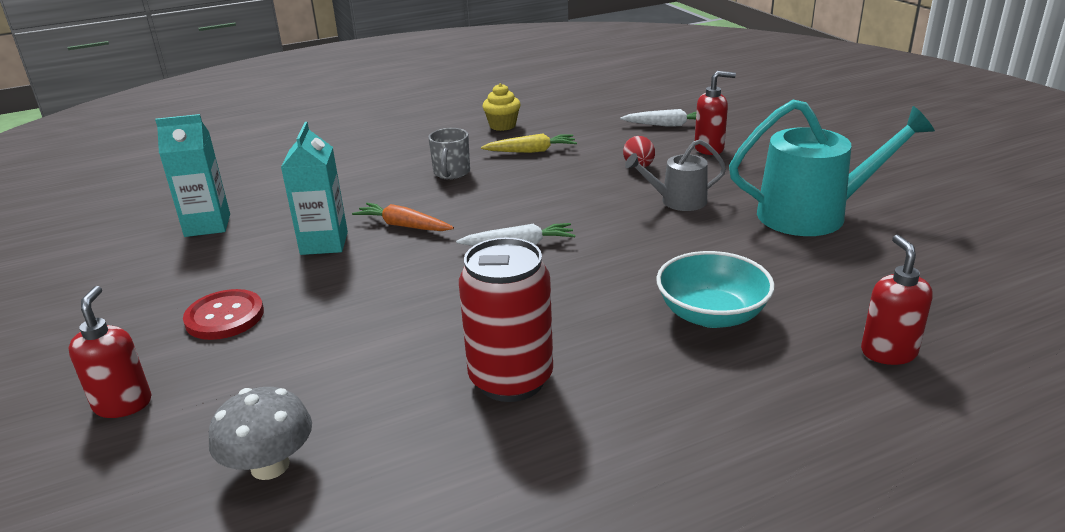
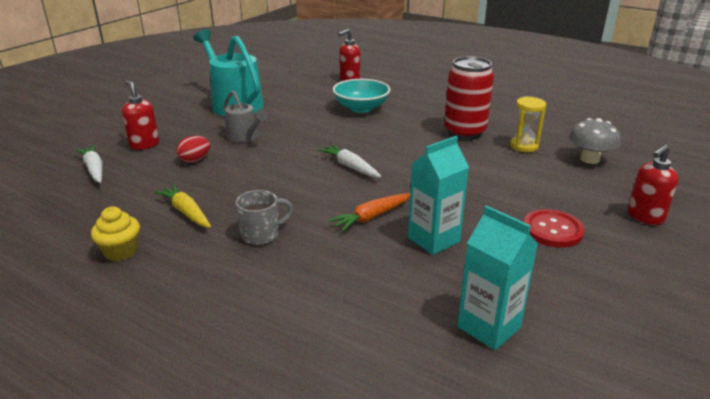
camera: 125 degrees left, 0 degrees up
(395, 417) = (524, 146): none -> yellow hourglass
(404, 226) = (371, 217): orange carrot -> orange carrot turned 60 degrees clockwise

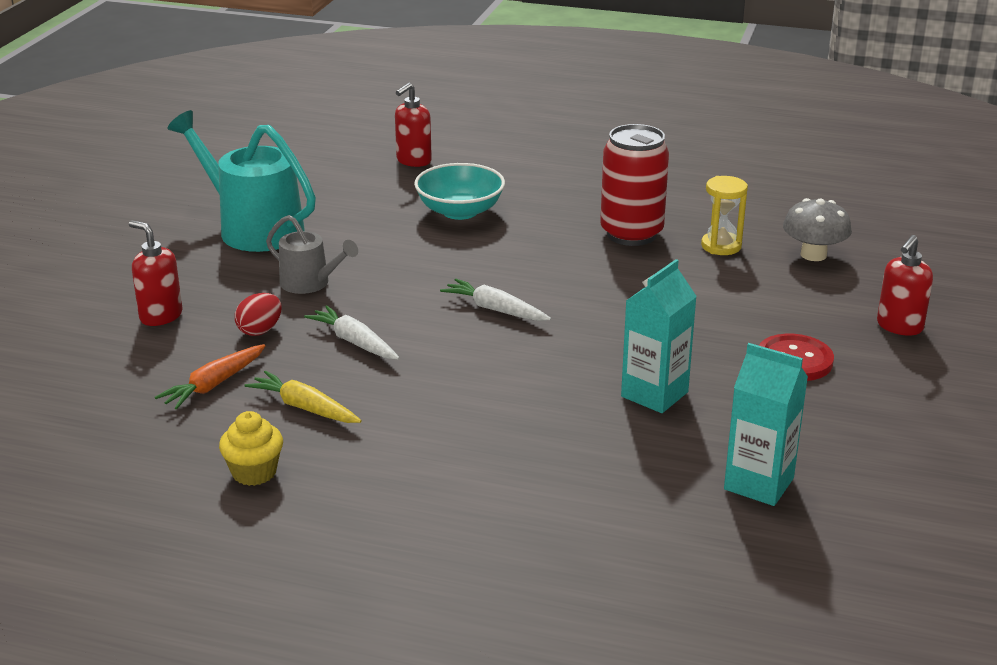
camera: 15 degrees left, 0 degrees up
(94, 169) = (114, 365): white carrot -> white carrot (354, 342)
(261, 234) = (430, 421): grey mug -> none
(371, 217) = (562, 377): orange carrot -> orange carrot (214, 385)

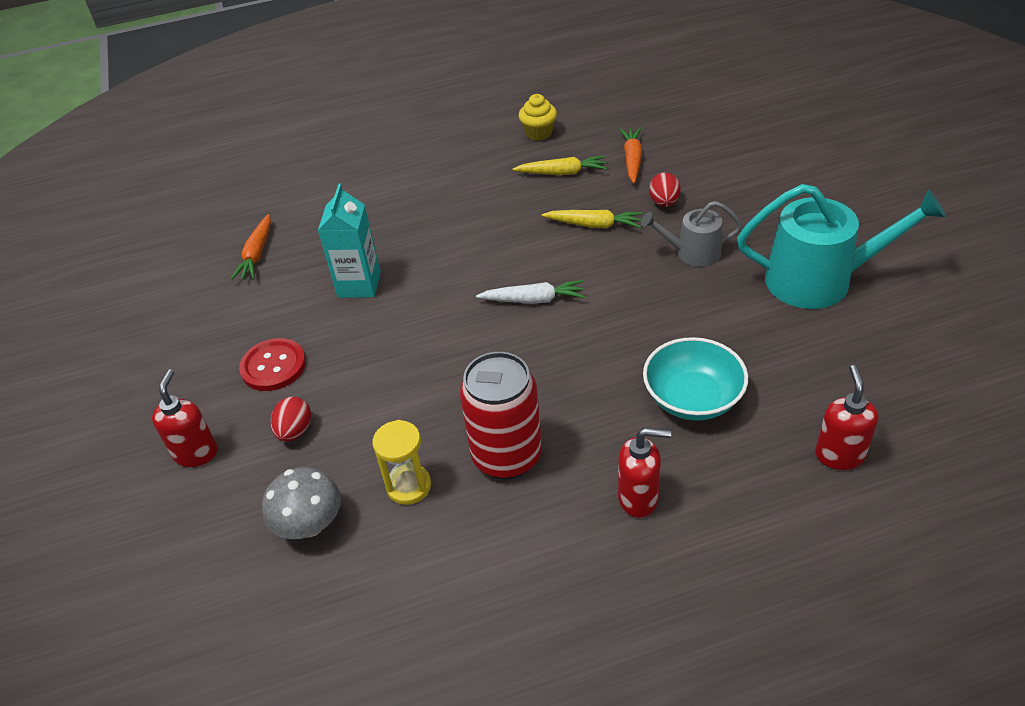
camera: 150 degrees right, 15 degrees up
(160, 316) = (740, 180): red soap dispenser -> red soap dispenser (639, 498)
(354, 342) = (594, 225): white carrot -> yellow carrot
(759, 484) = (257, 254): turquoise carton -> orange carrot
(797, 307) = (295, 431): none -> red egg

